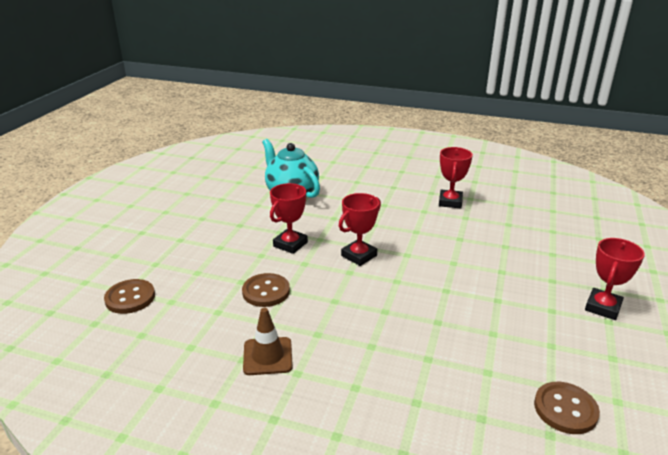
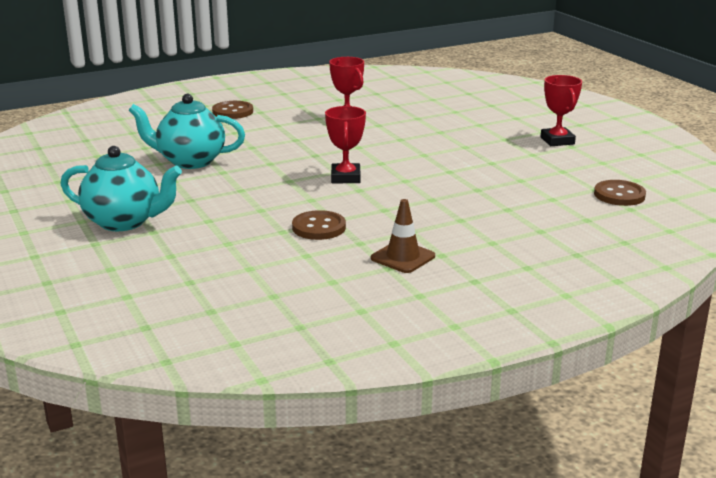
camera: 45 degrees left, 5 degrees down
(130, 298) = (204, 283): brown button -> brown button (233, 112)
(180, 224) = (124, 222): none -> turquoise teapot
(290, 244) = (271, 193): red trophy -> none

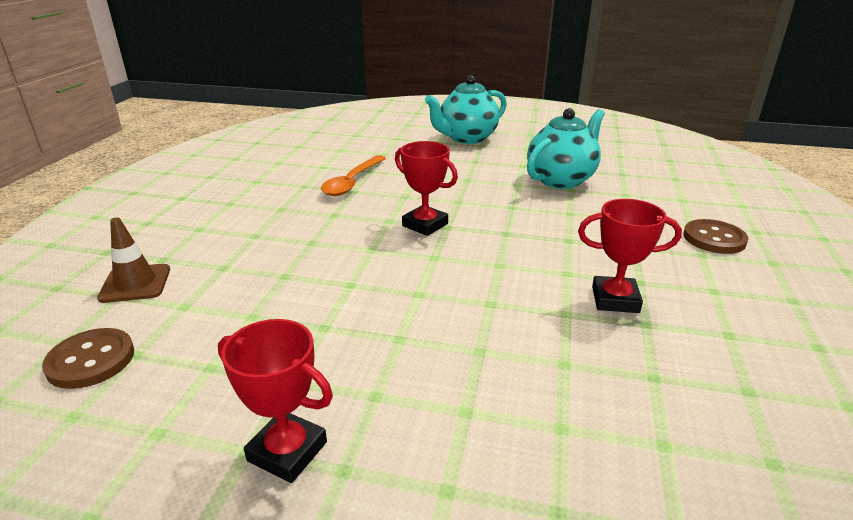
camera: 130 degrees right, 5 degrees up
(319, 227) = (352, 182): brown button -> orange spoon
(403, 257) = (256, 190): brown traffic cone -> brown traffic cone (135, 283)

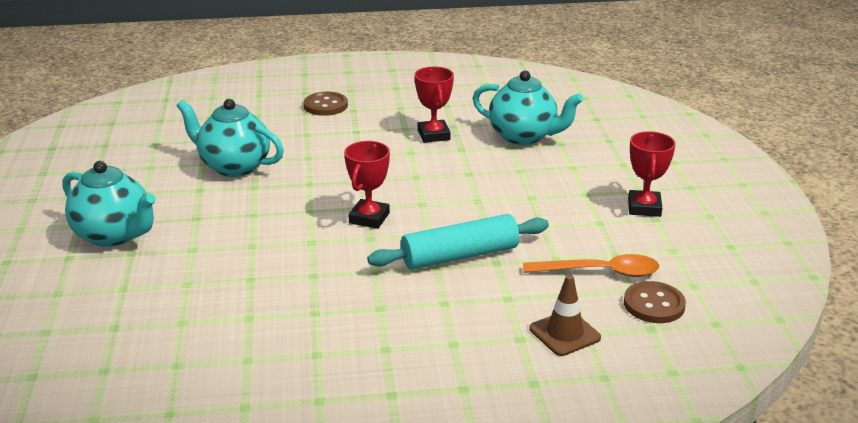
camera: 110 degrees left, 0 degrees up
(316, 258) = (460, 256): none -> turquoise rolling pin
(352, 182) = (289, 282): orange spoon -> orange spoon (600, 272)
(596, 387) = (523, 136): none -> turquoise teapot

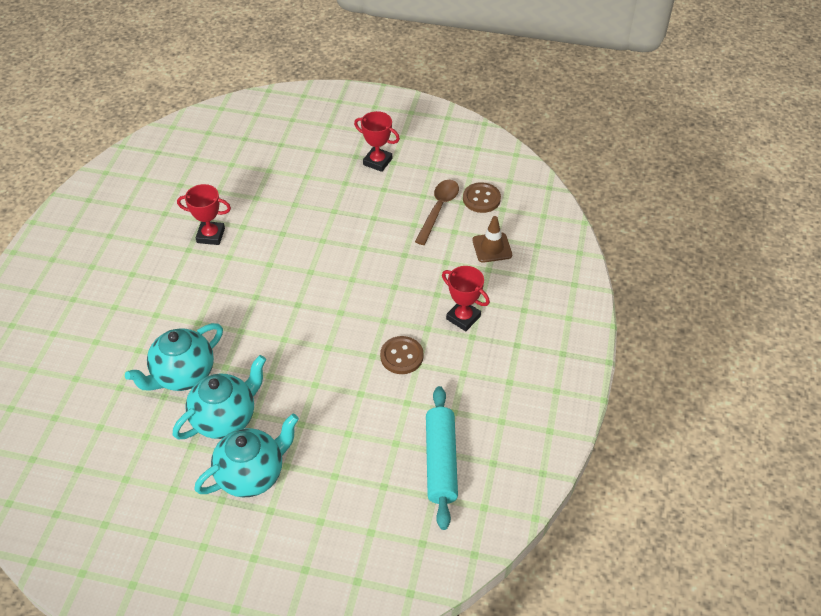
camera: 70 degrees left, 20 degrees up
(325, 105) = (110, 290): brown button -> brown button (401, 356)
(369, 218) = (313, 306): red trophy -> red trophy (463, 318)
(460, 256) = (388, 270): turquoise rolling pin -> turquoise rolling pin (441, 461)
(523, 136) = (246, 186): turquoise teapot -> turquoise teapot (225, 418)
(600, 272) = (438, 209): orange spoon -> brown spoon

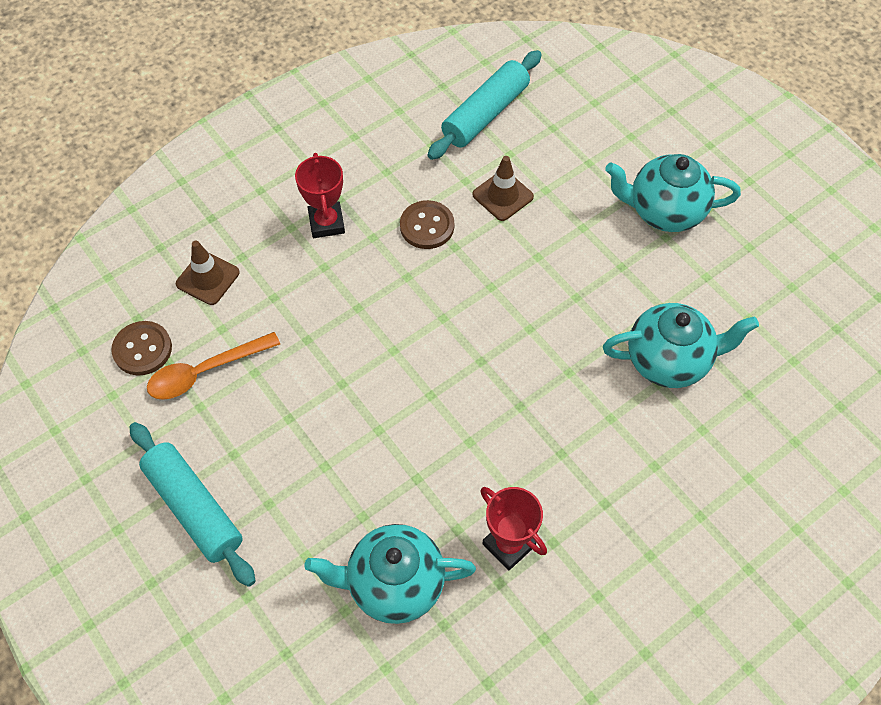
camera: 140 degrees left, 10 degrees up
(225, 418) = (654, 281): turquoise teapot -> turquoise teapot (394, 584)
(372, 409) = (502, 196): none -> brown traffic cone
(377, 162) = (194, 508): red trophy -> turquoise rolling pin
(438, 209) = (205, 372): brown spoon -> orange spoon

